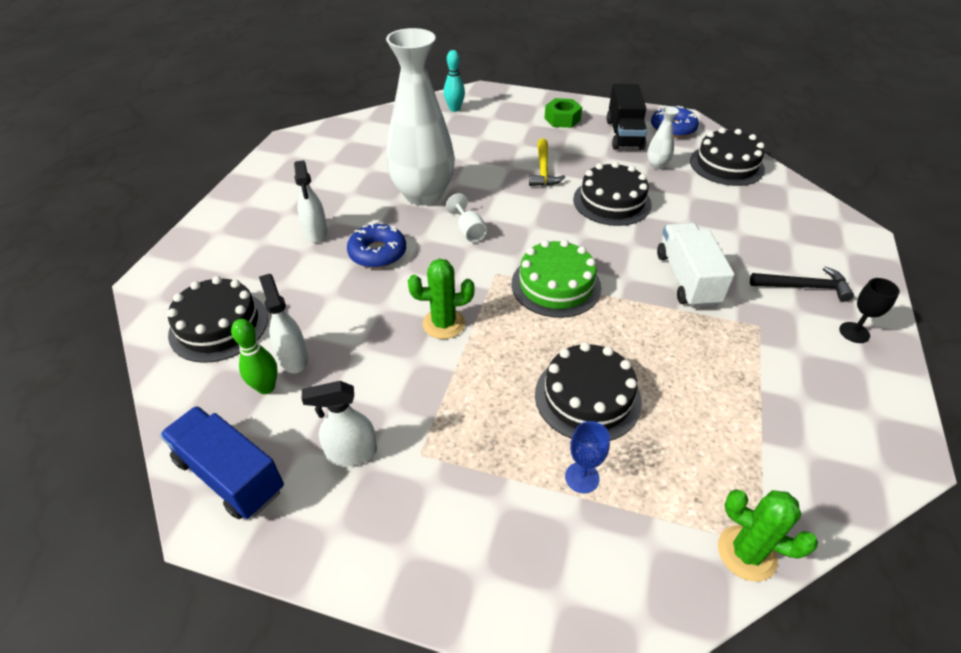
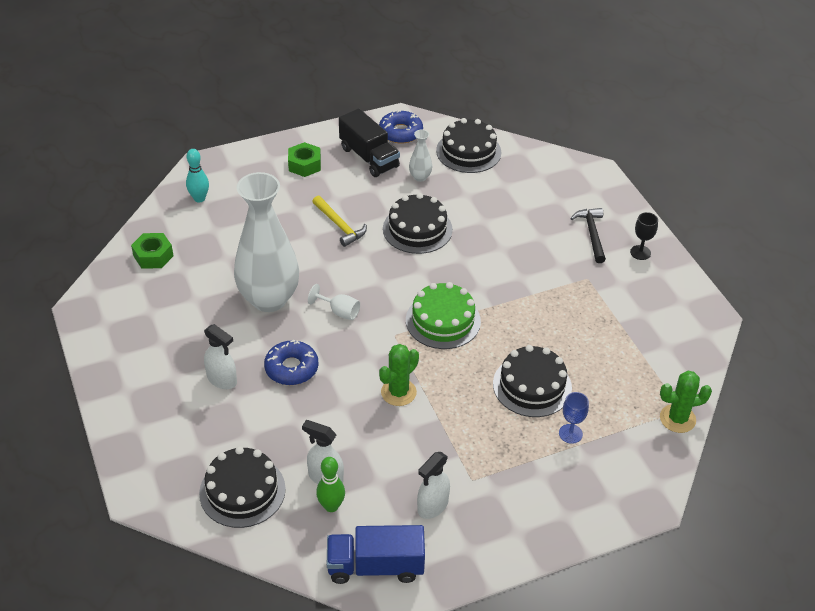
camera: 40 degrees left, 0 degrees up
(377, 129) = (153, 256): none -> green nut
(687, 279) = (520, 268): white truck -> none
(804, 287) = (592, 234): black hammer -> black hammer turned 60 degrees counterclockwise

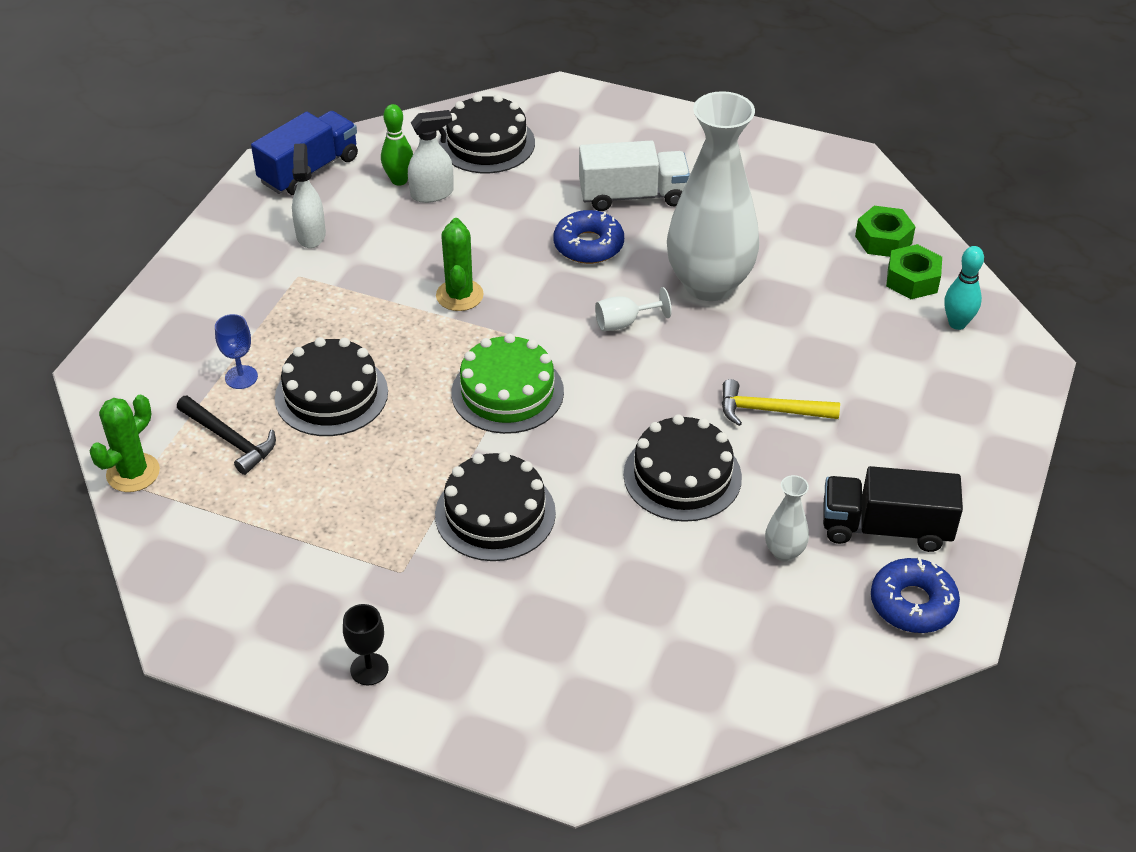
camera: 135 degrees right, 0 degrees up
(222, 380) = (633, 196): white spray bottle -> white truck
(304, 165) = (934, 453): green nut -> green nut (912, 280)
(468, 151) = (786, 650): black cake -> black cake (495, 514)
(592, 234) = (463, 646): black hammer -> black hammer (230, 440)

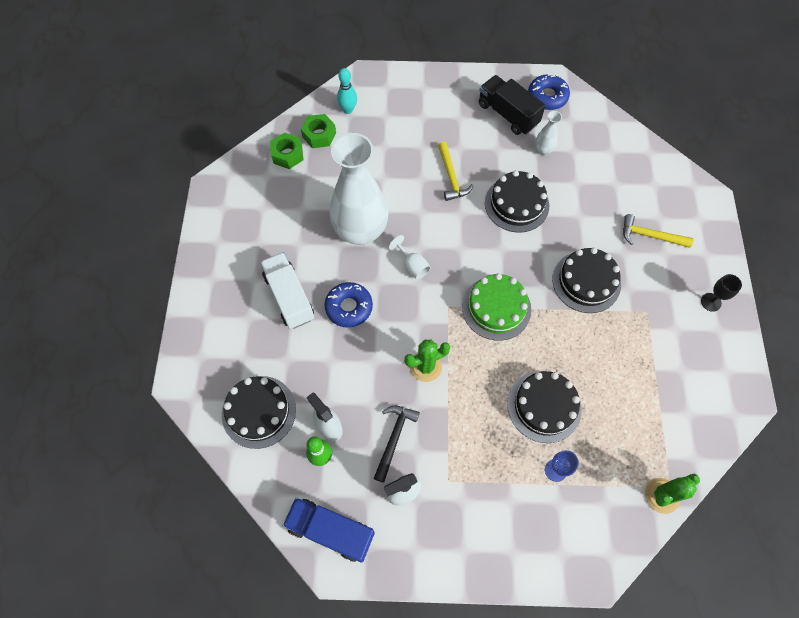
camera: 110 degrees left, 20 degrees up
(133, 473) = (662, 495): green cactus -> green cactus turned 45 degrees counterclockwise
(230, 440) = (608, 449): black hammer -> black hammer (394, 438)
(537, 637) = (650, 236): none -> yellow hammer
(885, 528) = (508, 114): black truck -> black truck turned 150 degrees clockwise

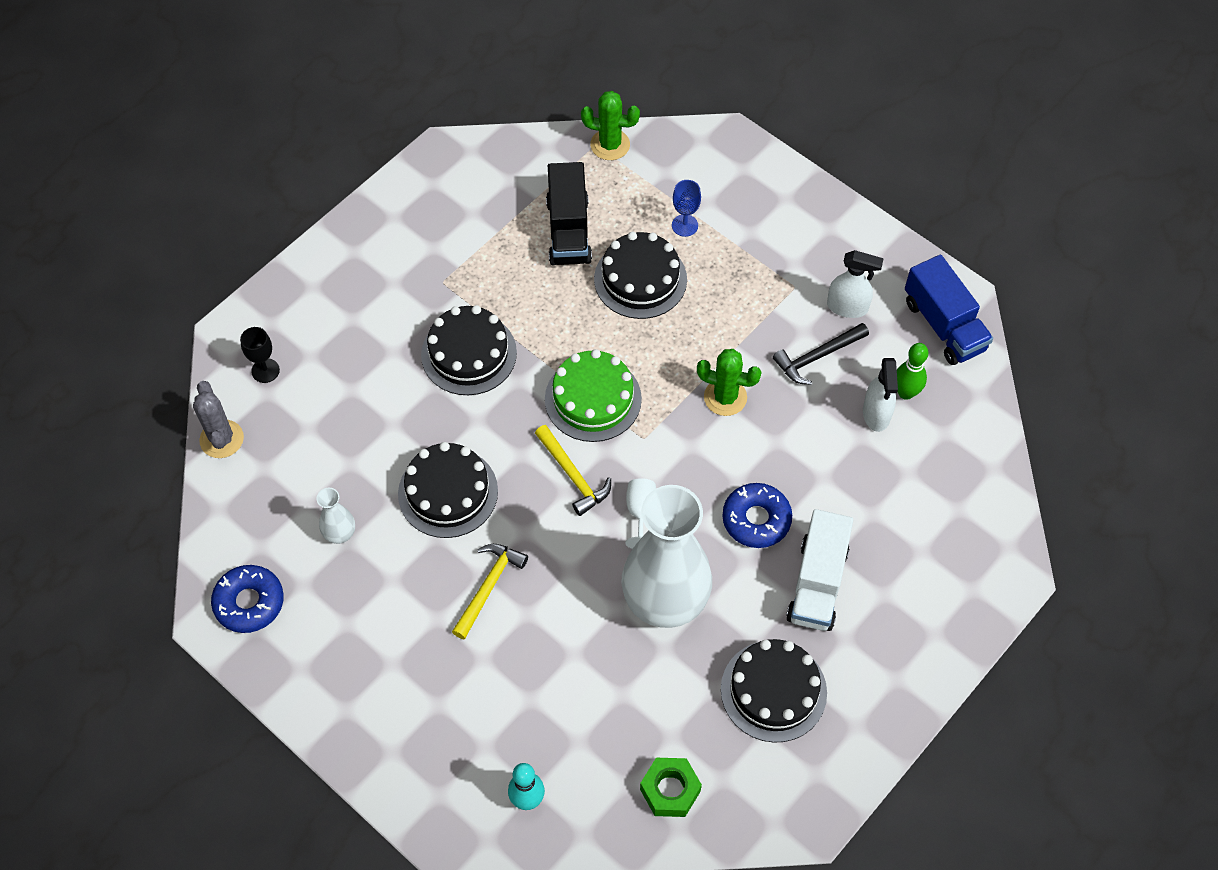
camera: 140 degrees left, 5 degrees down
(259, 411) = (942, 481): black cake -> black cake (773, 691)
(319, 135) = (602, 788): green nut -> none
(508, 114) = (327, 618): black truck -> black truck (568, 231)
(647, 149) = (221, 439): none -> grey cactus
(650, 236) = (345, 346): yellow hammer -> yellow hammer (573, 475)
(711, 302) = (368, 244): black goblet -> black goblet (265, 370)

